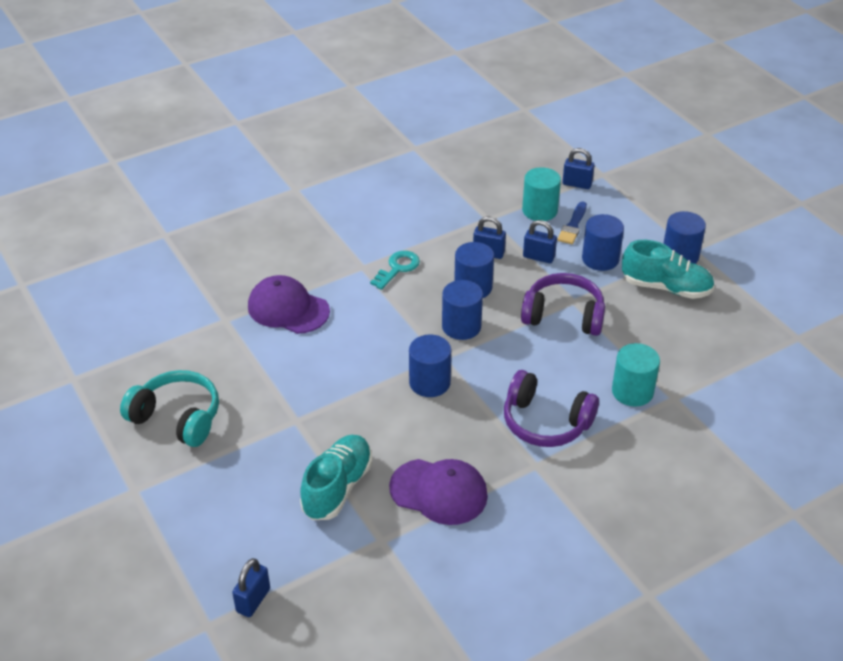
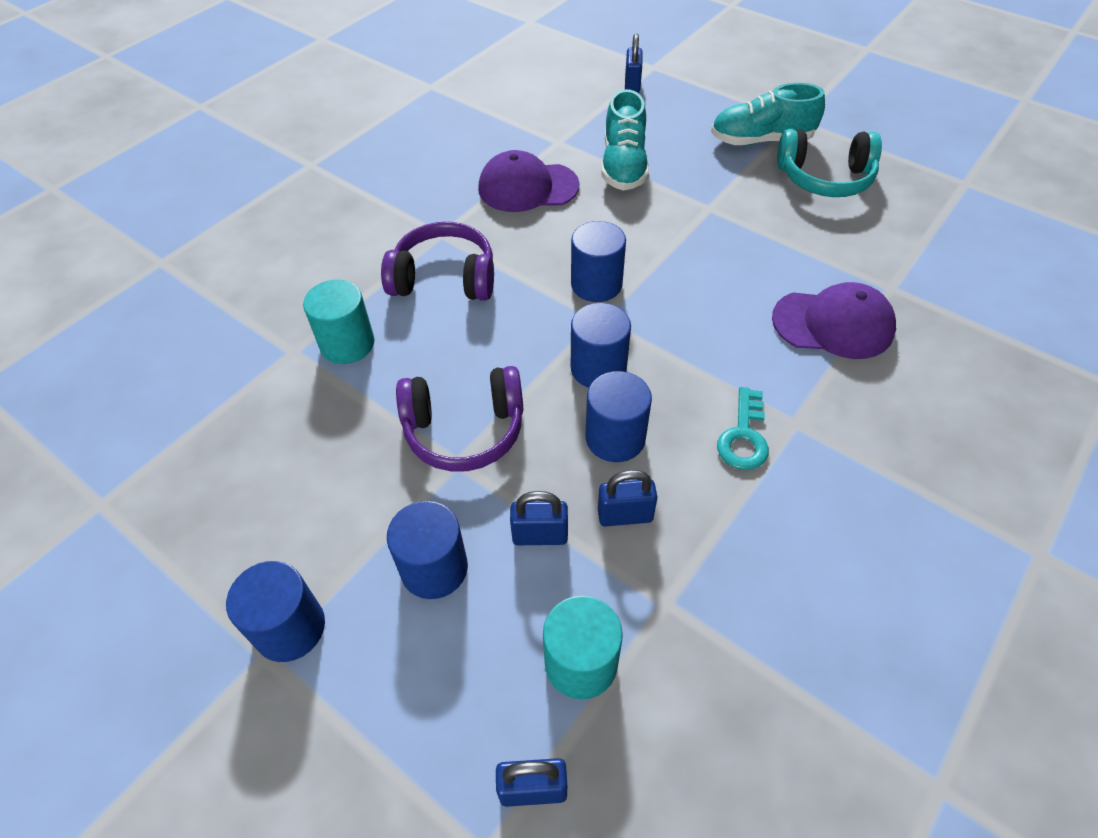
camera: 160 degrees right, 10 degrees up
(573, 226) = (504, 640): blue brush -> none
(666, 287) = (312, 538): turquoise shoe -> turquoise shoe (761, 140)

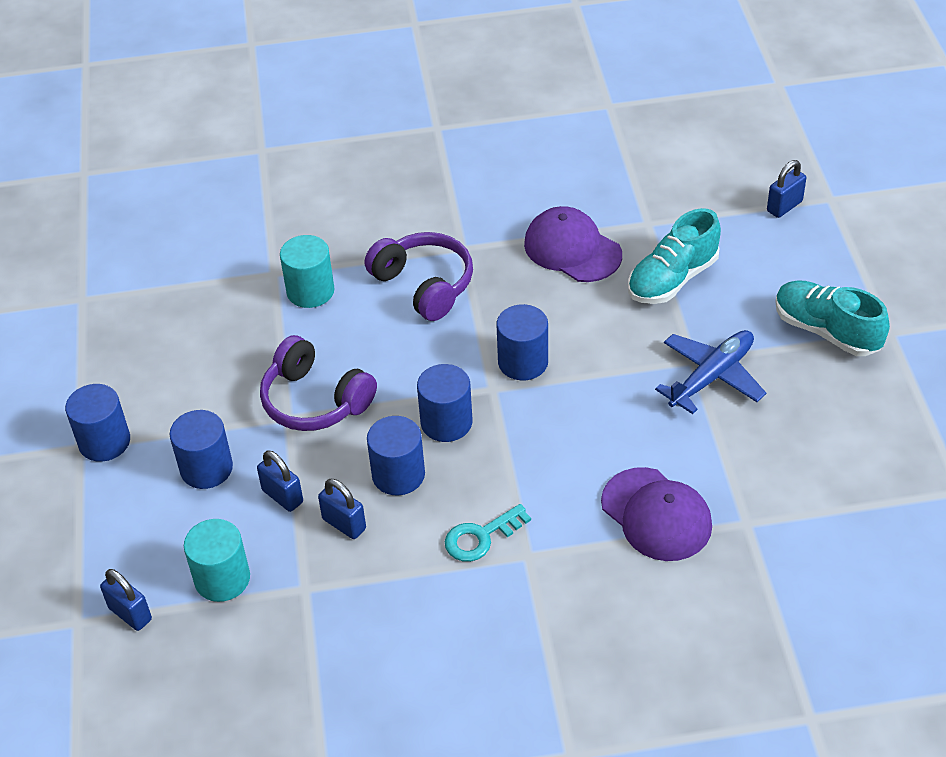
camera: 45 degrees right, 5 degrees down
(735, 210) = (711, 377): none -> blue plane
(824, 178) = (832, 401): turquoise headphones -> none

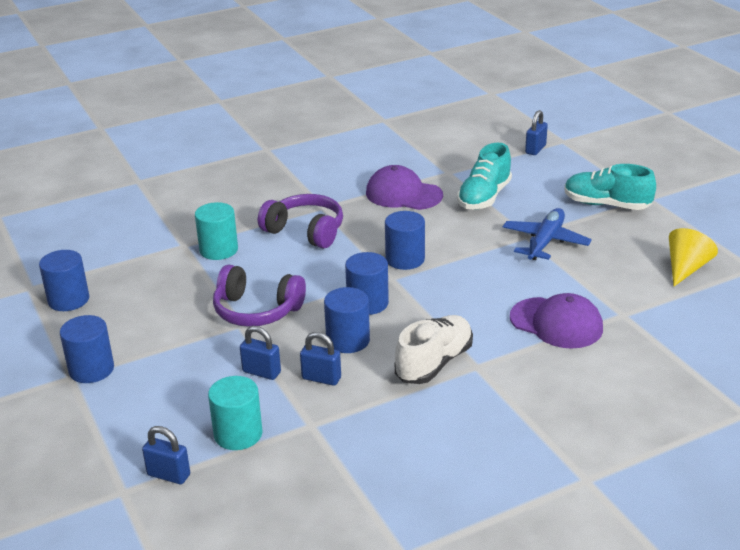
camera: 20 degrees left, 15 degrees down
(206, 468) = (188, 368): blue cylinder -> blue cylinder (68, 300)
(481, 537) = (434, 363): turquoise key -> white shoe
(870, 468) = (686, 268): none -> yellow cone

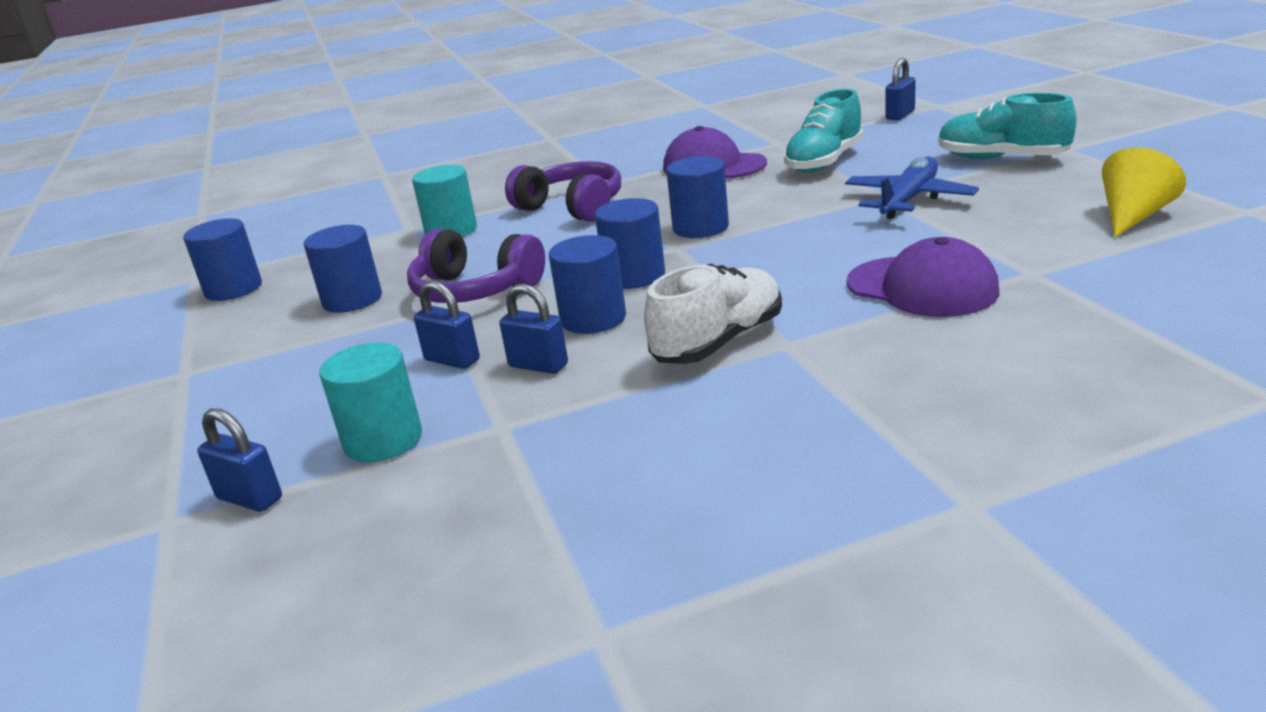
camera: 10 degrees right, 5 degrees down
(91, 369) = (216, 363): blue cylinder -> blue cylinder (352, 299)

